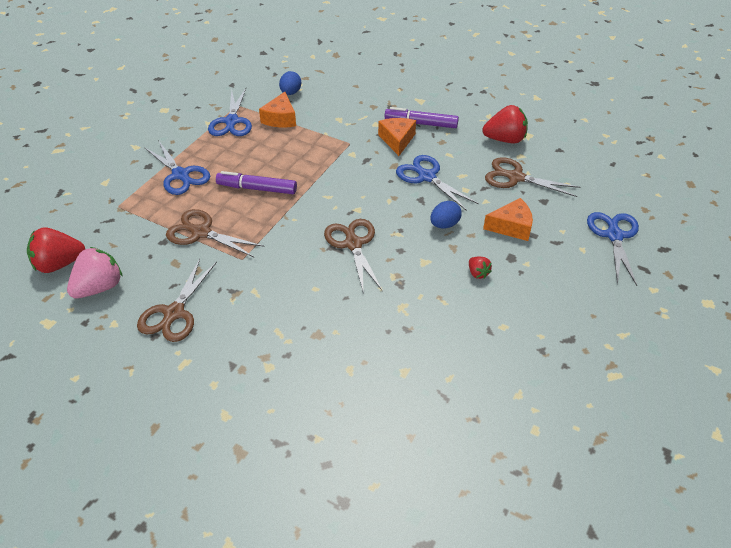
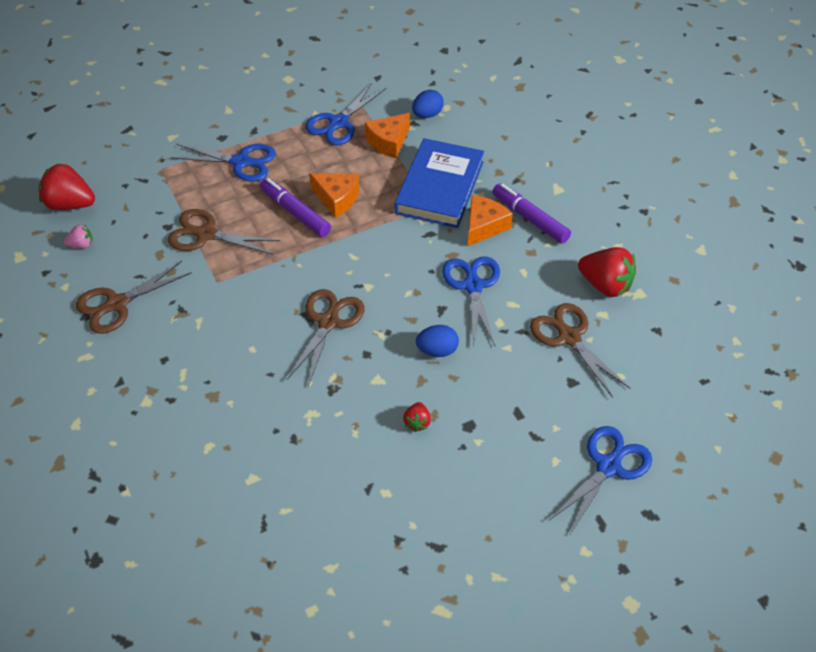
camera: 35 degrees right, 5 degrees up
(99, 287) = (81, 245): pink strawberry -> pink strawberry, size x0.50
(180, 175) = (241, 162): blue scissors -> blue scissors turned 75 degrees counterclockwise
(201, 232) = (206, 234): brown scissors -> brown scissors turned 45 degrees counterclockwise
(344, 130) = (439, 187): none -> blue book
(511, 227) = (504, 392): orange cheese -> orange cheese (337, 198)

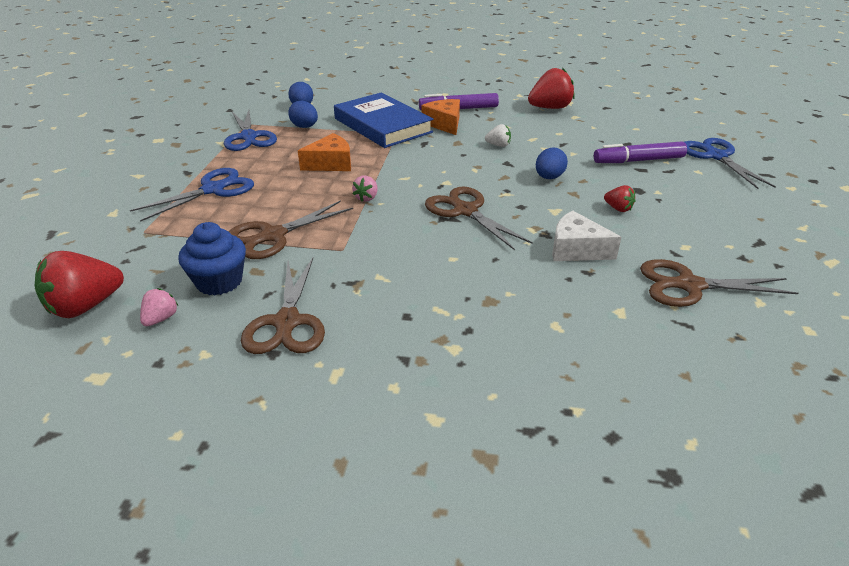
camera: 55 degrees left, 15 degrees down
(135, 244) = (219, 281): none -> blue cupcake
(295, 212) = (317, 185): purple marker -> purple marker (638, 160)
(300, 252) = (366, 198): none -> pink strawberry
(322, 419) = (576, 249): none -> white cheese
(388, 142) = (305, 127): orange cheese -> blue egg
(473, 286) = (498, 145): blue scissors -> white strawberry
(569, 337) = (585, 132): brown scissors -> brown scissors (689, 285)

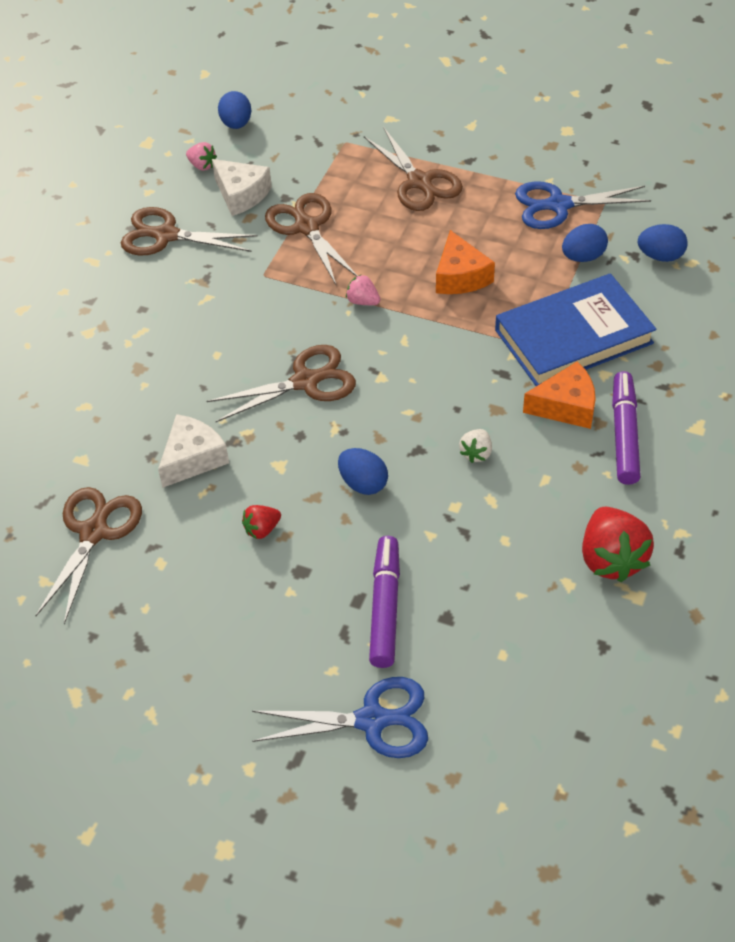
camera: 105 degrees right, 15 degrees up
(85, 306) = (236, 124): red strawberry -> blue egg
(213, 190) = (419, 182): blue scissors -> brown scissors
(219, 281) = (241, 194): blue cupcake -> white cheese

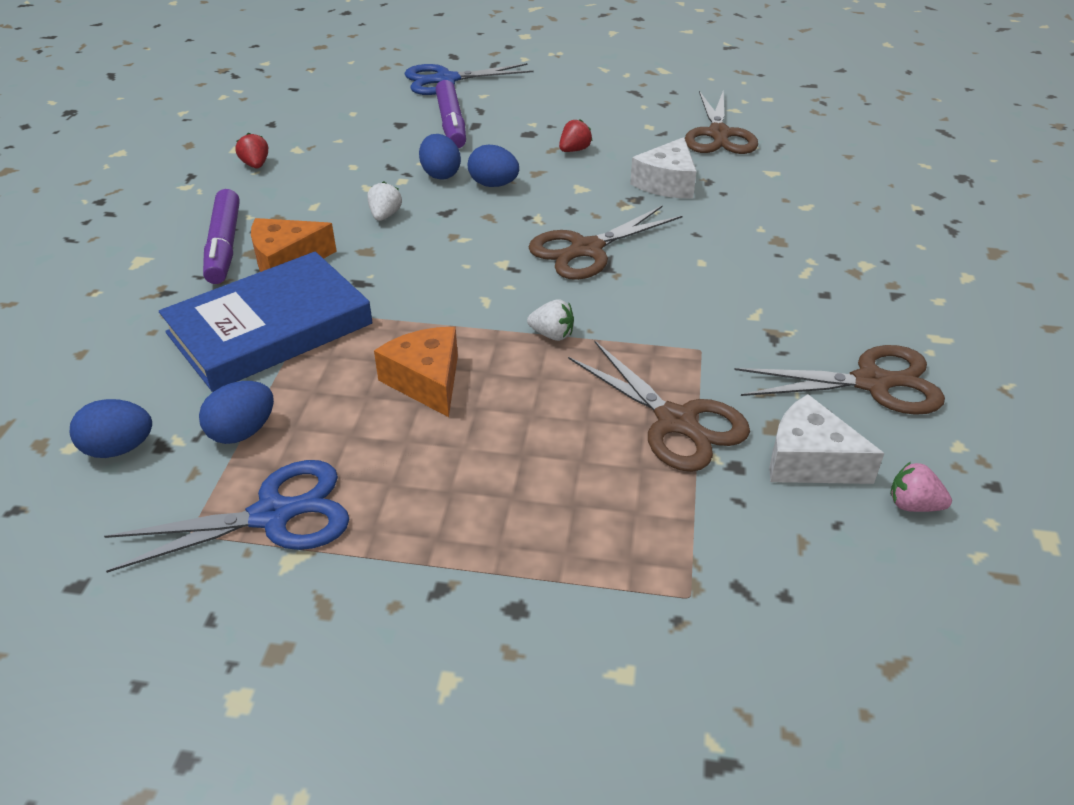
camera: 165 degrees right, 10 degrees down
(236, 124) = (921, 607): blue egg -> blue egg (440, 174)
(363, 301) = (552, 335): pink strawberry -> white strawberry
(419, 182) = (522, 527): brown scissors -> none
(611, 559) = (256, 165): red strawberry -> red strawberry, size x0.50

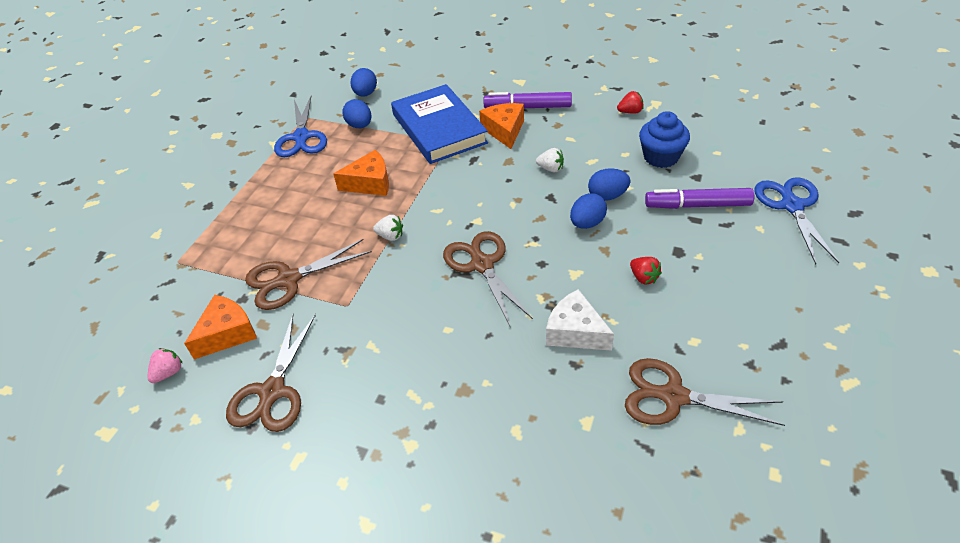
camera: 105 degrees right, 5 degrees up
(361, 144) = (661, 157): none -> blue cupcake
(552, 335) = (390, 236): white strawberry -> white strawberry turned 105 degrees counterclockwise
(809, 460) = (227, 334): white cheese -> orange cheese

